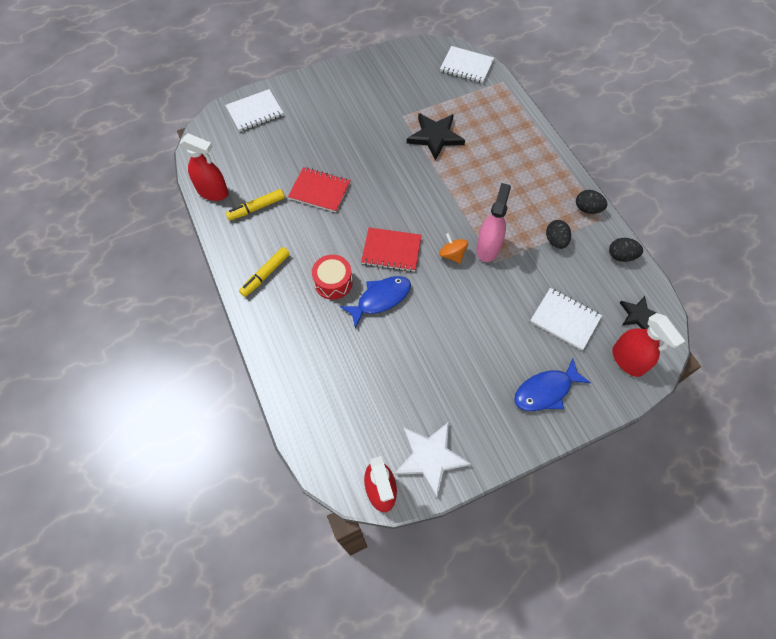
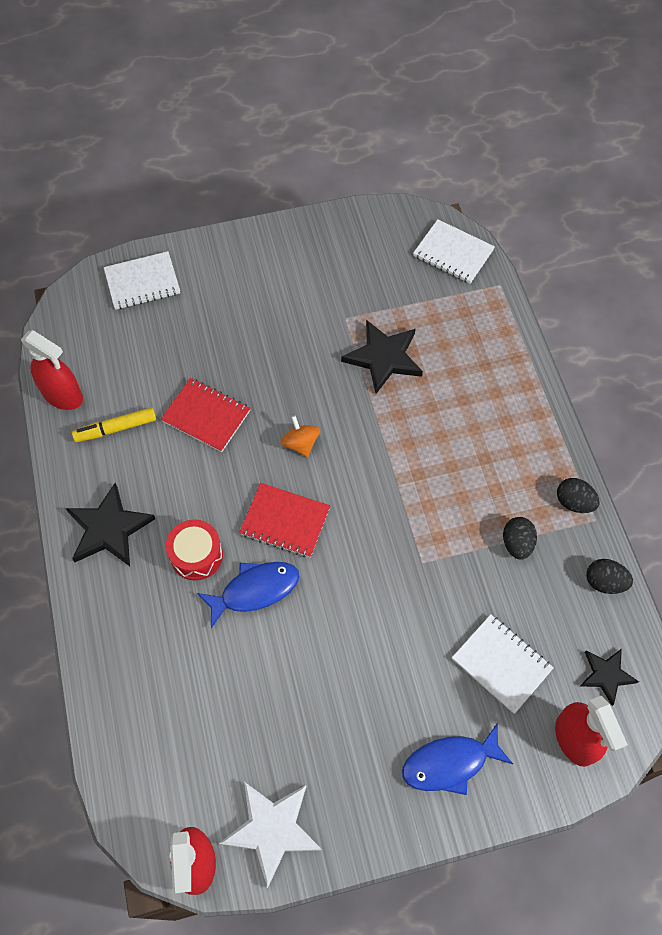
camera: 10 degrees right, 0 degrees up
(265, 274) = (109, 528): yellow marker -> black star
(452, 254) = (367, 541): orange spinning top -> orange spinning top (300, 443)
(488, 248) = (419, 539): pink spray bottle -> none

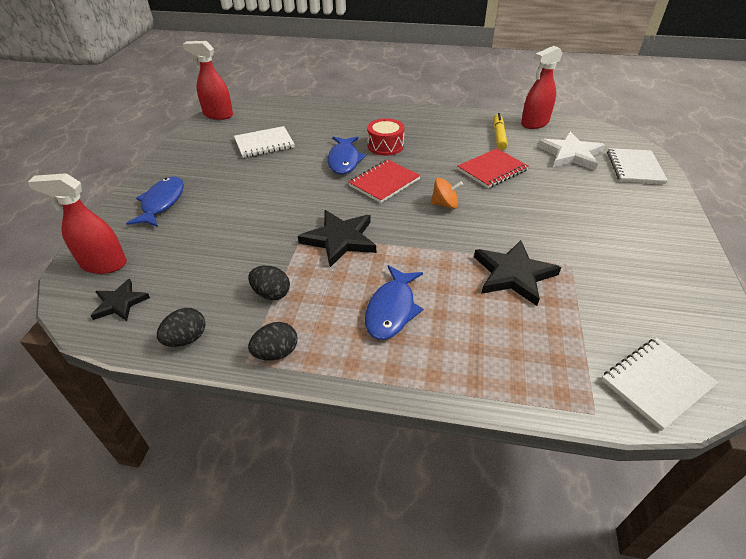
camera: 115 degrees right, 20 degrees down
(109, 528) = (425, 123): black star -> black star (340, 239)
(272, 830) = (206, 136): white star -> white star (570, 154)
(479, 436) = (392, 309): none -> blue fish
(501, 664) = (192, 247): white notebook -> white notebook (264, 144)

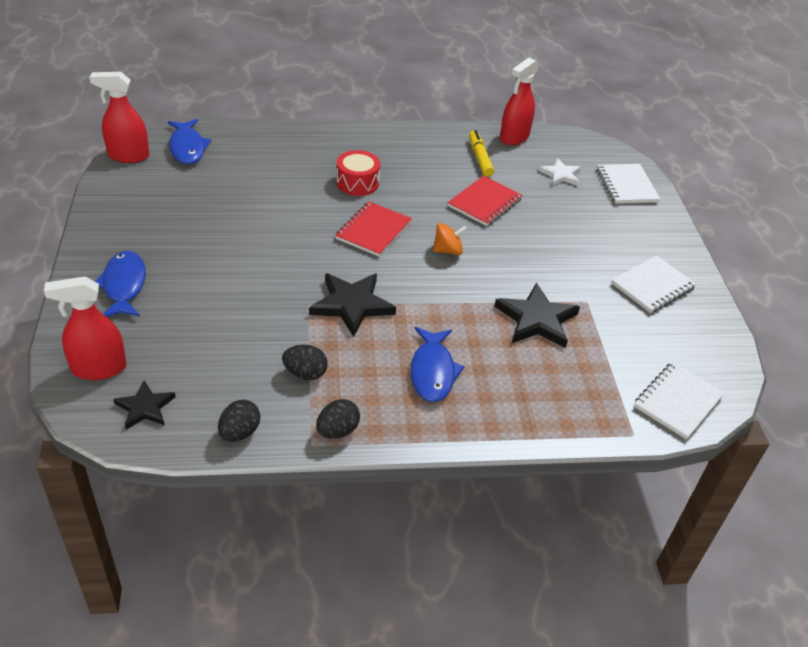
camera: 20 degrees left, 0 degrees up
(264, 144) = (210, 193): white notebook -> white notebook (652, 286)
(344, 160) = (317, 207): blue fish -> blue fish (187, 148)
(570, 154) = (560, 175): white star -> white star, size x0.61

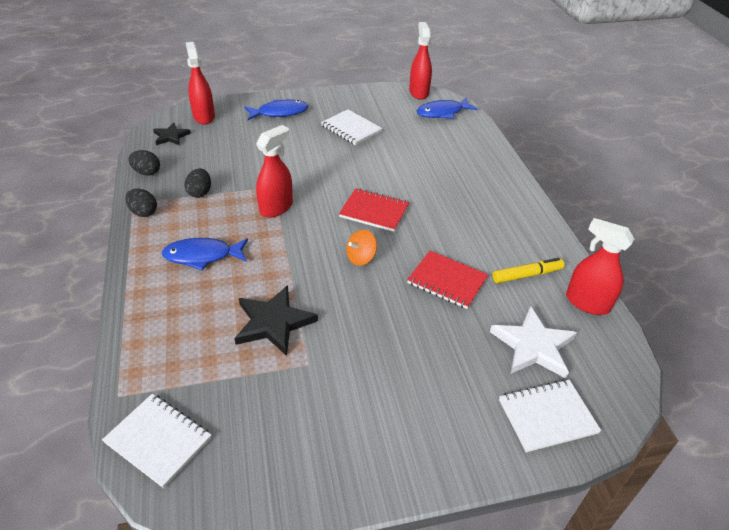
camera: 85 degrees right, 0 degrees up
(352, 305) = (276, 207): black star -> red spray bottle
(357, 183) = (439, 197): red drum -> none
(448, 250) = (361, 258): orange spinning top -> orange spinning top turned 75 degrees clockwise
(560, 175) = (533, 346): white star -> white star, size x1.64
(652, 286) = (347, 431): white notebook -> white notebook (351, 129)

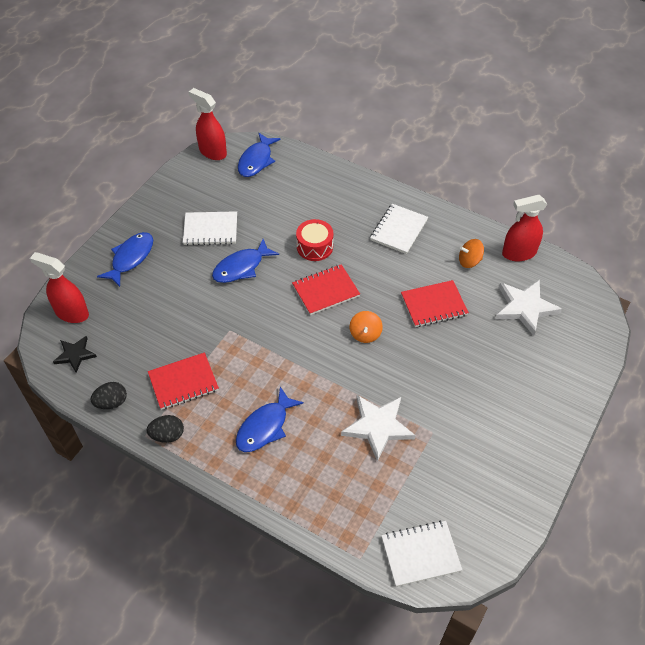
camera: 45 degrees left, 10 degrees up
(200, 193) = (183, 382): black egg -> red notebook
(273, 322) = (377, 426): black star -> white star
(276, 207) = (257, 345): red spray bottle -> none
(338, 160) = (241, 267): none -> blue fish
(408, 182) = (314, 247): none -> red drum
(527, 275) = (469, 261): yellow marker -> orange spinning top
(547, 416) = (576, 344): white notebook -> white notebook (399, 230)

